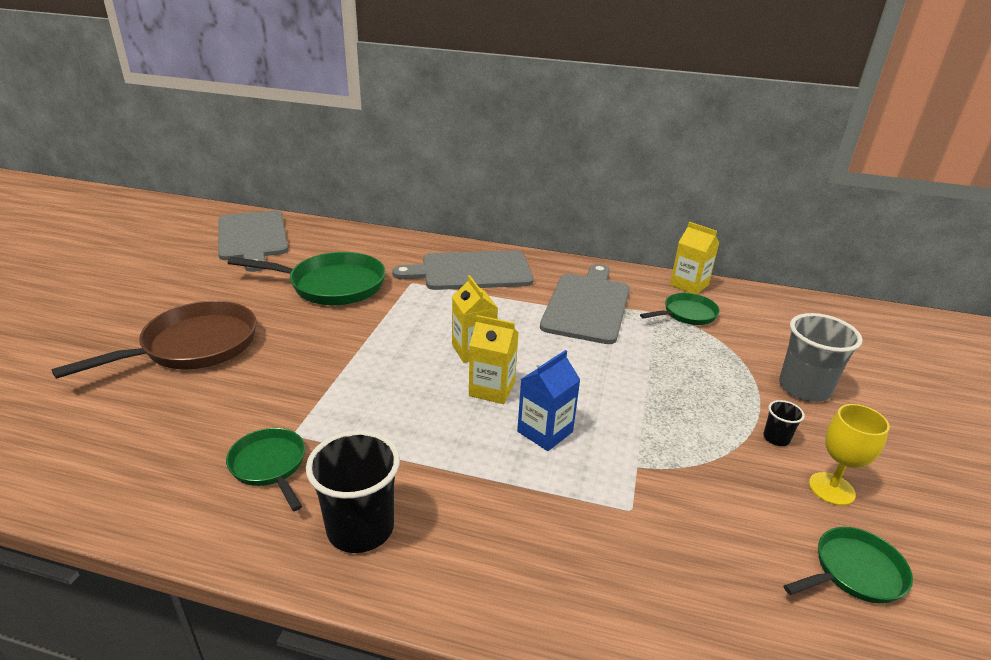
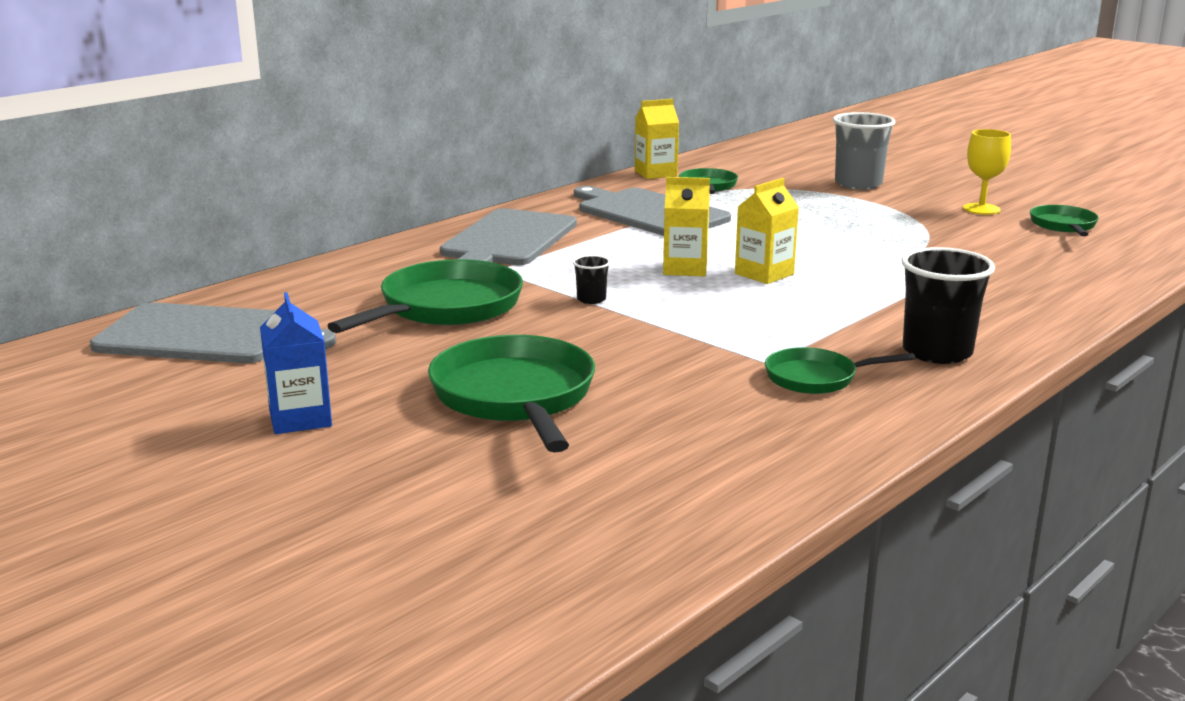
camera: 60 degrees left, 10 degrees down
(194, 346) = (515, 397): brown pan -> green pan
(545, 432) = (849, 268): blue carton -> blue carton (300, 418)
(776, 438) = (914, 207): black cup -> black cup (591, 299)

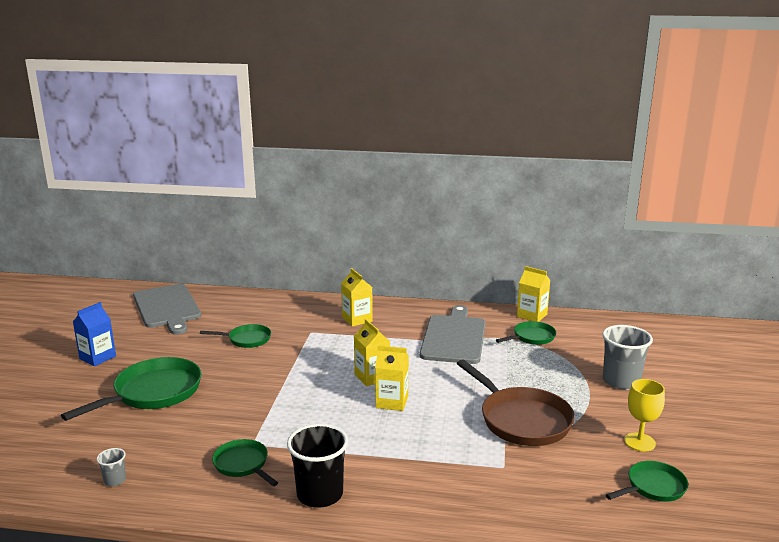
camera: 55 degrees right, 0 degrees up
(445, 308) = (247, 339): green pan -> green pan, size x0.56
(507, 240) = (357, 319): grey cutting board -> yellow carton
(591, 299) = (295, 368): black cup -> none
(759, 466) = (115, 480): none -> grey cup
(884, 235) = (521, 420): none -> brown pan

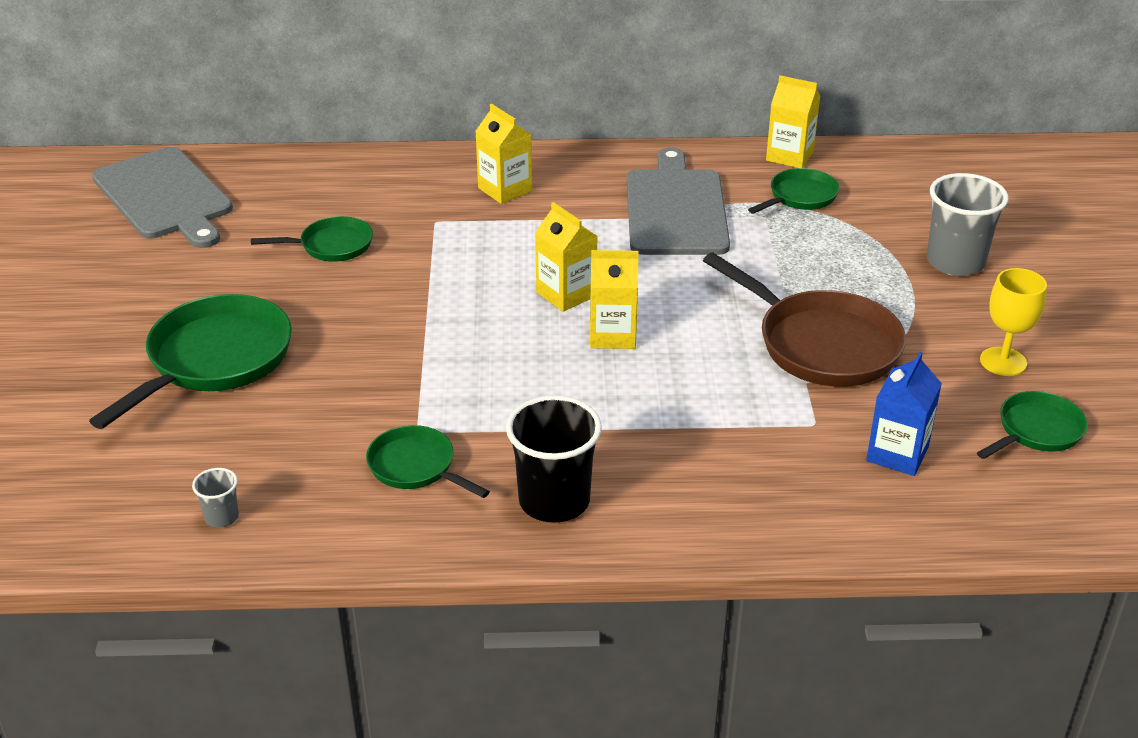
camera: 10 degrees left, 15 degrees up
(97, 357) = (86, 305): blue carton -> blue carton (897, 454)

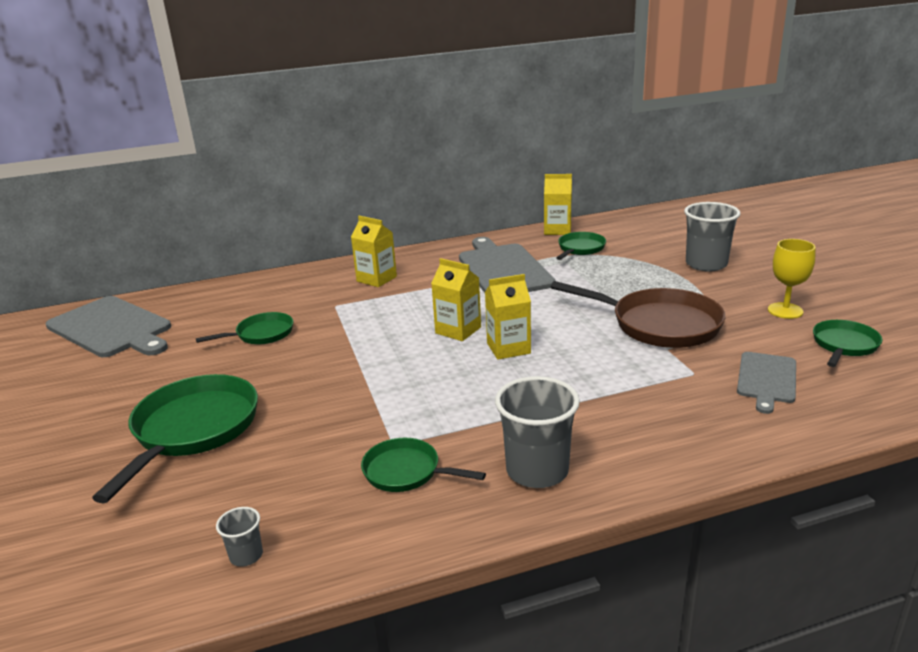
camera: 15 degrees left, 10 degrees down
(554, 501) = (537, 471): black cup -> grey cup
(897, 454) = (766, 379): blue carton -> grey cutting board

